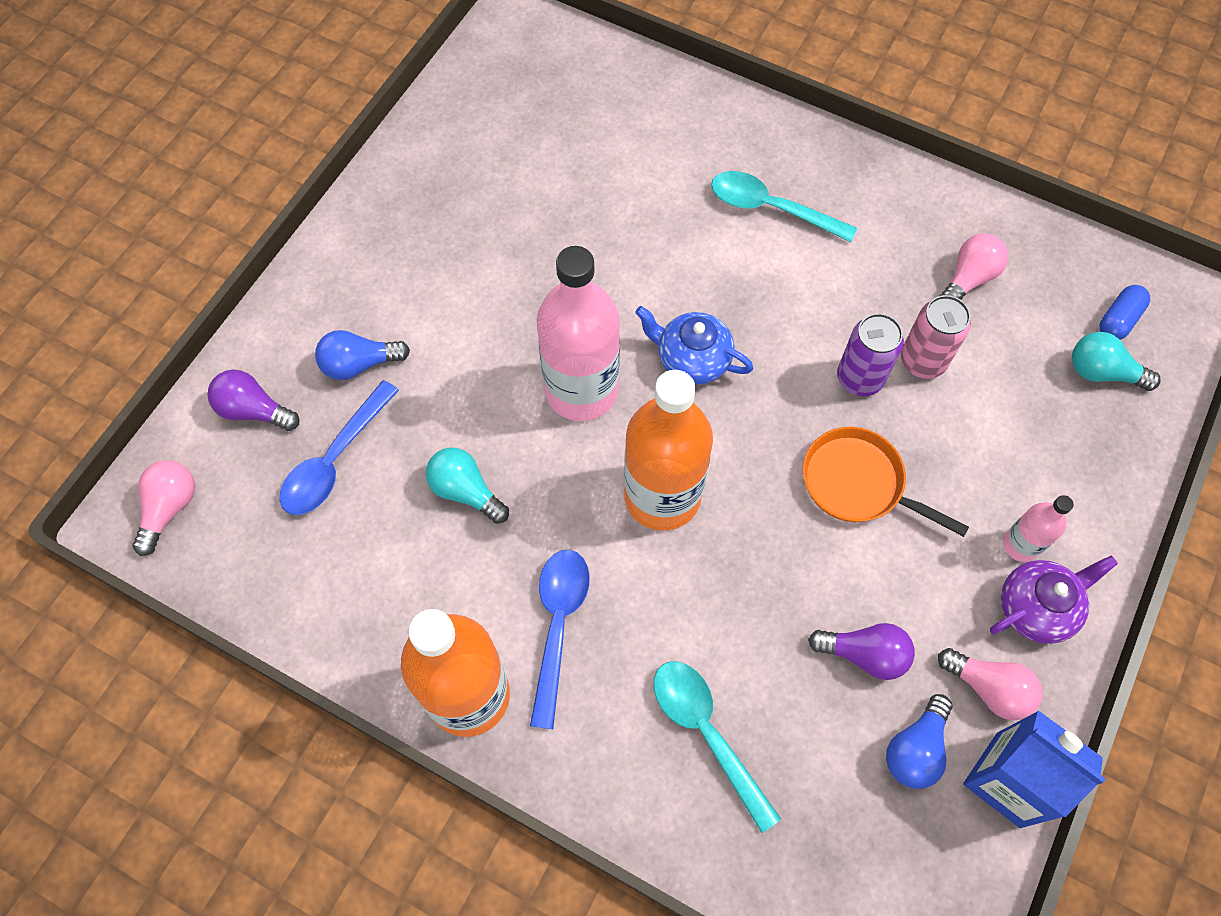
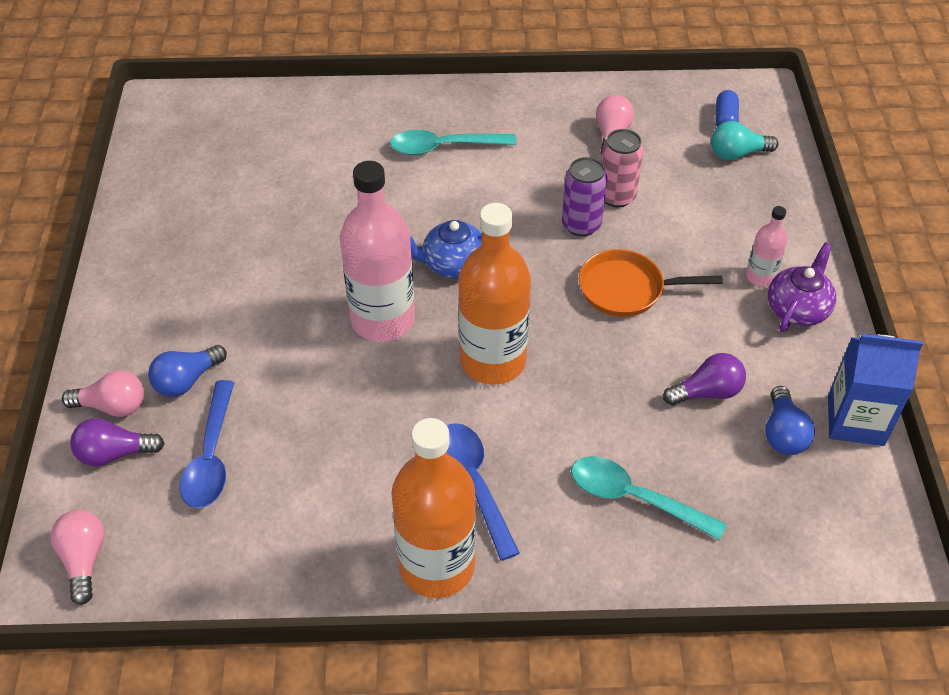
camera: 30 degrees left, 15 degrees down
(466, 491) = (337, 428): turquoise light bulb -> none
(988, 688) = (803, 372): pink light bulb -> pink light bulb (112, 406)

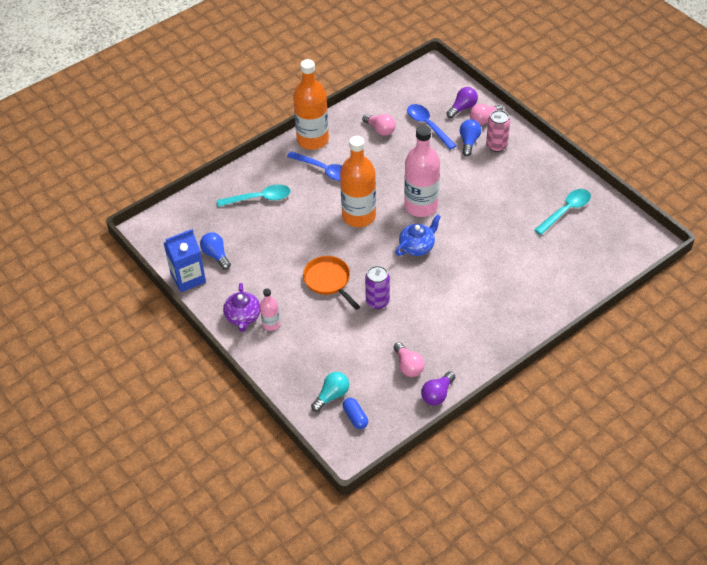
camera: 145 degrees right, 0 degrees up
(84, 560) = (431, 79): pink light bulb -> pink light bulb (380, 129)
(444, 147) = (486, 304): turquoise spoon -> turquoise spoon (566, 211)
(616, 196) = (374, 328): pink can -> pink can (496, 146)
(627, 289) = (329, 281): orange pan -> orange pan turned 90 degrees counterclockwise
(707, 392) = (259, 254): purple light bulb -> purple light bulb (437, 394)

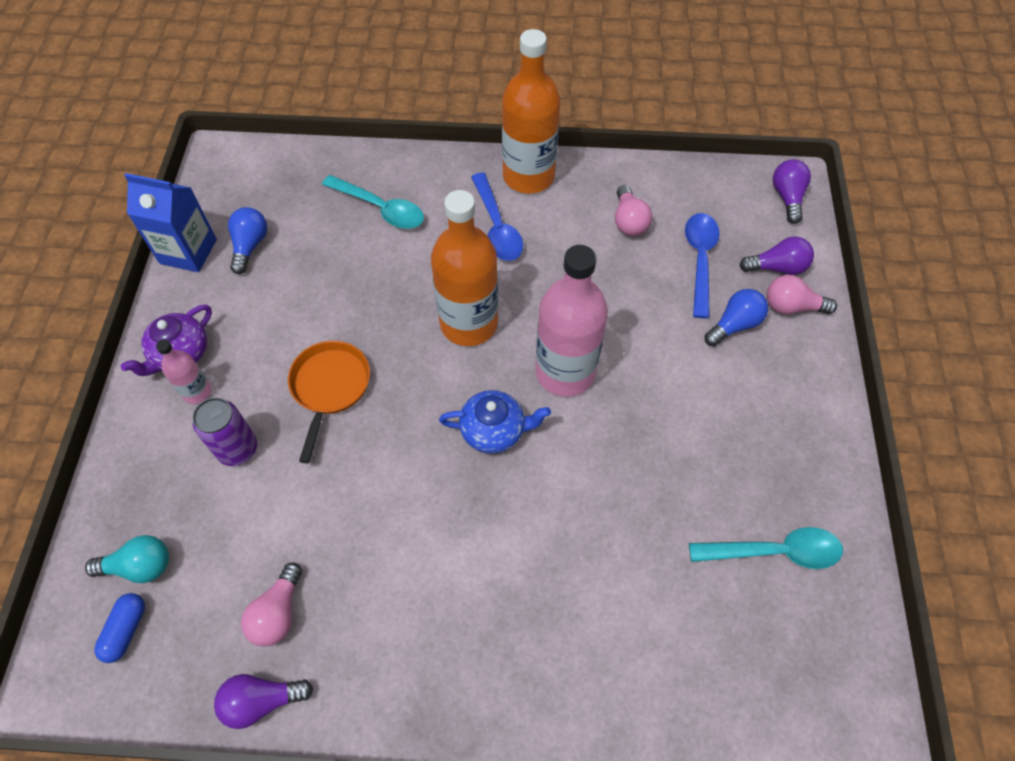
camera: 40 degrees right, 10 degrees up
(377, 301) = (352, 471): purple can -> purple can (238, 449)
(437, 76) = (787, 197): none -> purple light bulb
(496, 146) = (770, 360): pink can -> none

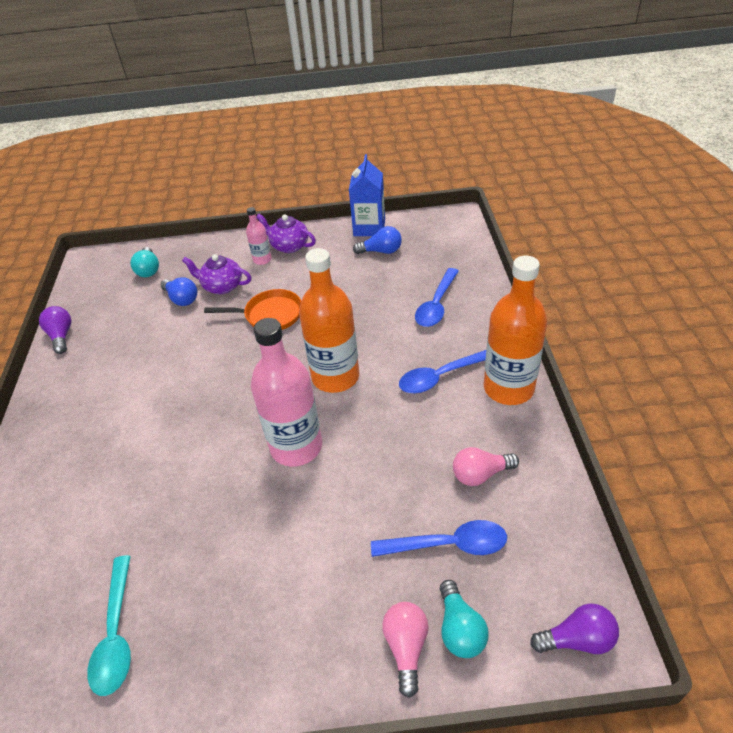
camera: 85 degrees right, 15 degrees down
(126, 630) = (112, 275): blue capsule -> none
(238, 449) = (222, 286): purple can -> purple teapot
(278, 613) = (112, 330): pink light bulb -> none
(380, 208) = (436, 305): turquoise spoon -> blue spoon
(494, 430) = (238, 409): blue teapot -> none
(734, 325) = (369, 585): blue light bulb -> blue light bulb (182, 299)
(777, 267) = (459, 629): purple light bulb -> turquoise light bulb

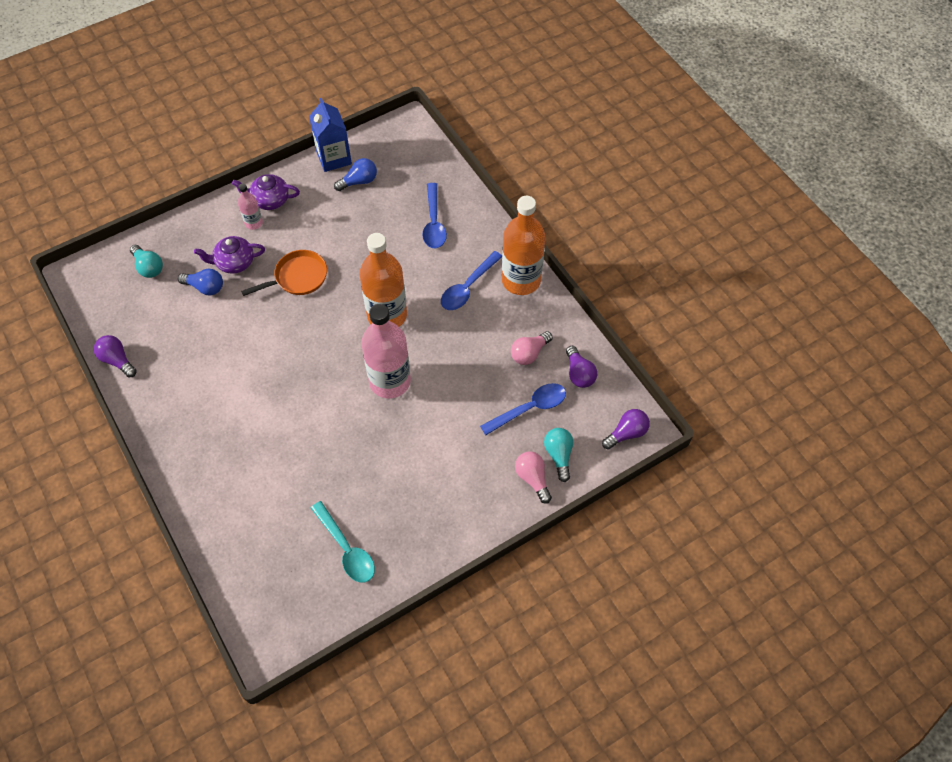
camera: 30 degrees left, 15 degrees up
(459, 629) = (559, 455): turquoise light bulb -> turquoise light bulb turned 150 degrees counterclockwise
(537, 524) = (579, 374): none -> purple light bulb

